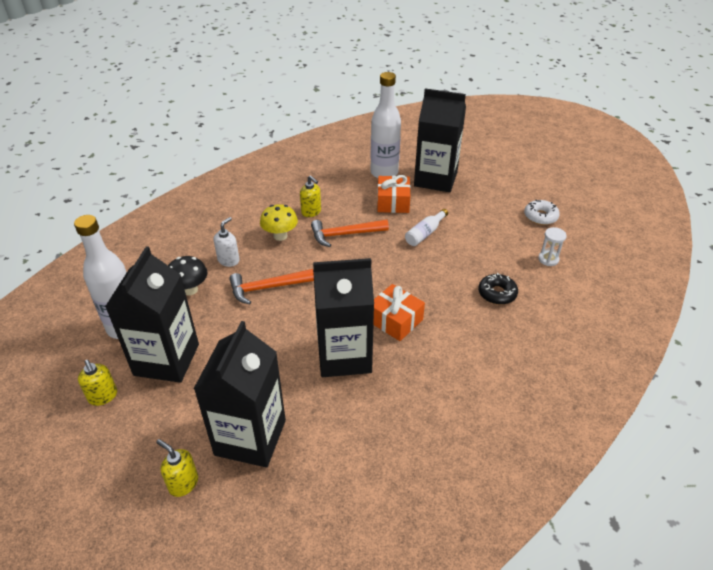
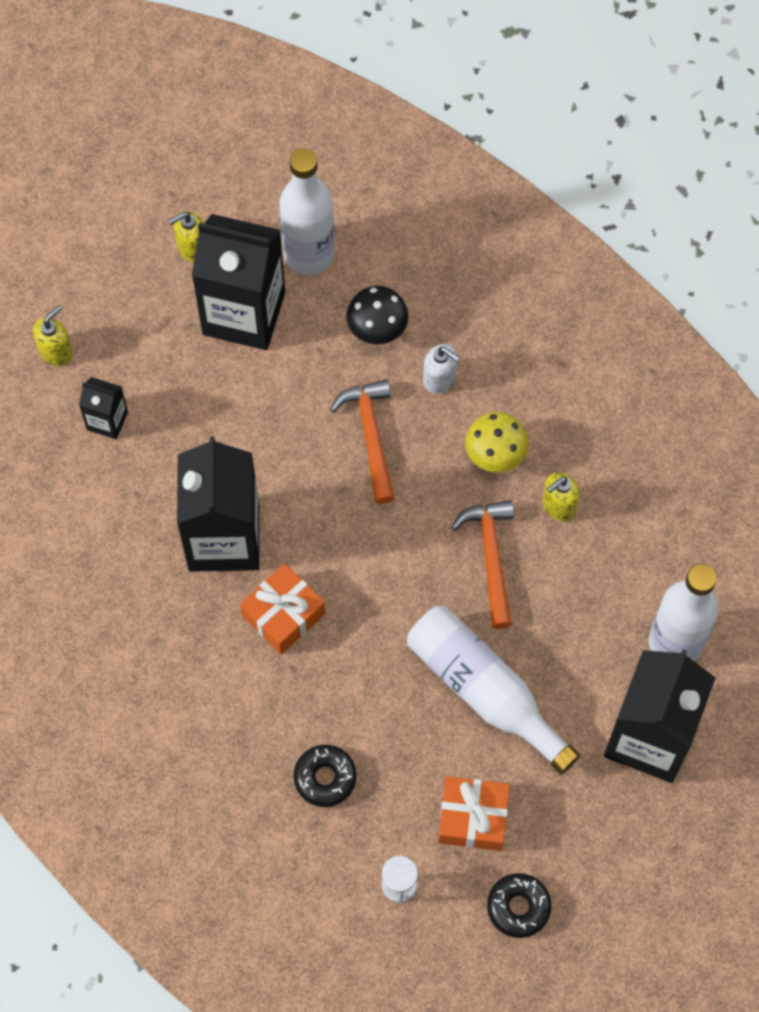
camera: 95 degrees right, 25 degrees up
(250, 437) = (107, 421): black carton -> black carton, size x0.47
(393, 202) = (578, 648): orange gift -> orange gift (473, 818)
(425, 233) = (484, 690): white bottle -> white bottle, size x1.96
(540, 216) = (518, 907): white donut -> black donut

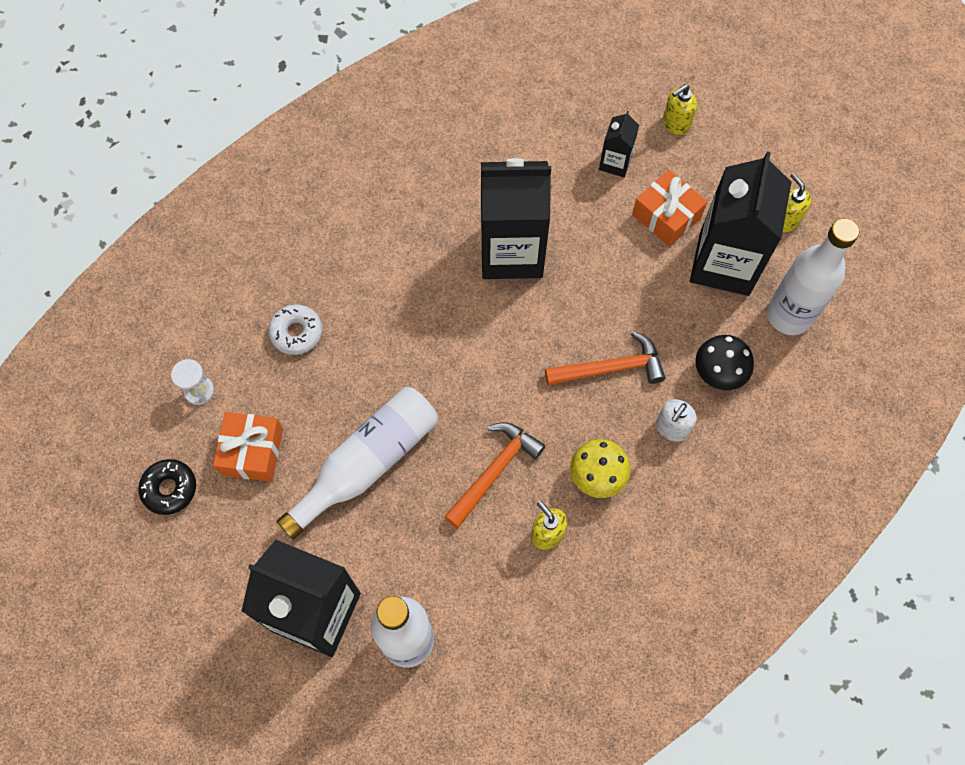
camera: 90 degrees right, 0 degrees up
(56, 352) = (675, 124): yellow soap dispenser -> yellow soap dispenser turned 105 degrees clockwise
(283, 615) = (442, 299): orange gift -> orange gift (666, 216)
(325, 778) = (296, 333): black donut -> white donut
(491, 558) = (494, 471): orange hammer -> orange hammer turned 45 degrees counterclockwise

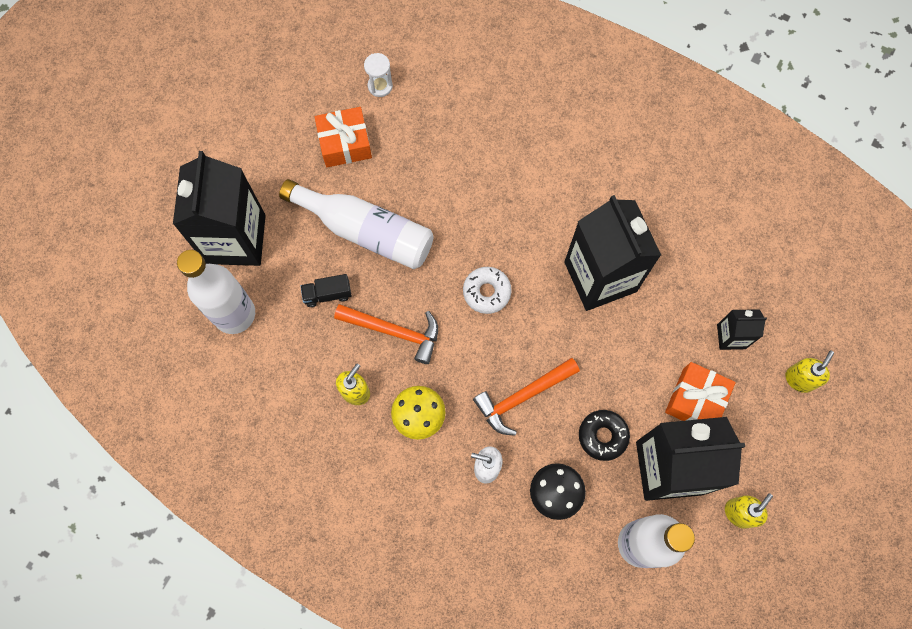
camera: 70 degrees right, 5 degrees up
(169, 489) = (295, 98): black donut -> black donut (602, 436)
(296, 333) = (456, 135): white donut -> white donut (486, 292)
(424, 528) = (327, 294): none -> black truck
(610, 368) = (523, 397): orange hammer -> orange hammer turned 90 degrees clockwise
(675, 124) = (799, 379): yellow soap dispenser -> yellow soap dispenser turned 90 degrees clockwise

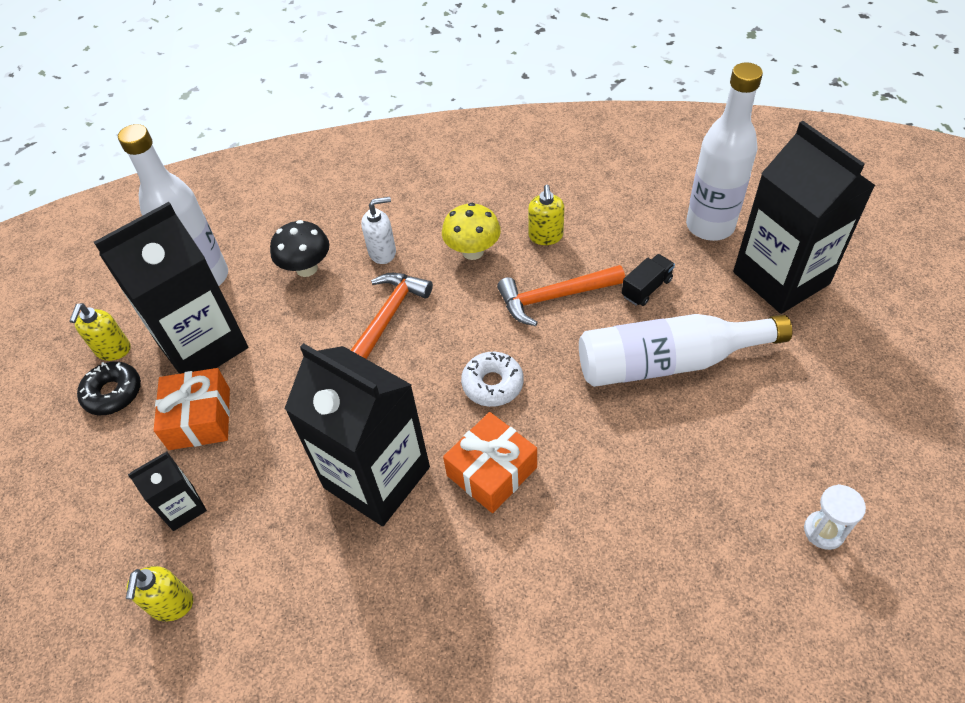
camera: 150 degrees right, 20 degrees down
(345, 143) = (785, 434): orange gift -> orange gift (492, 471)
(602, 436) = (285, 333): black donut -> black donut (113, 393)
(799, 379) = (79, 511): yellow soap dispenser -> yellow soap dispenser (171, 604)

